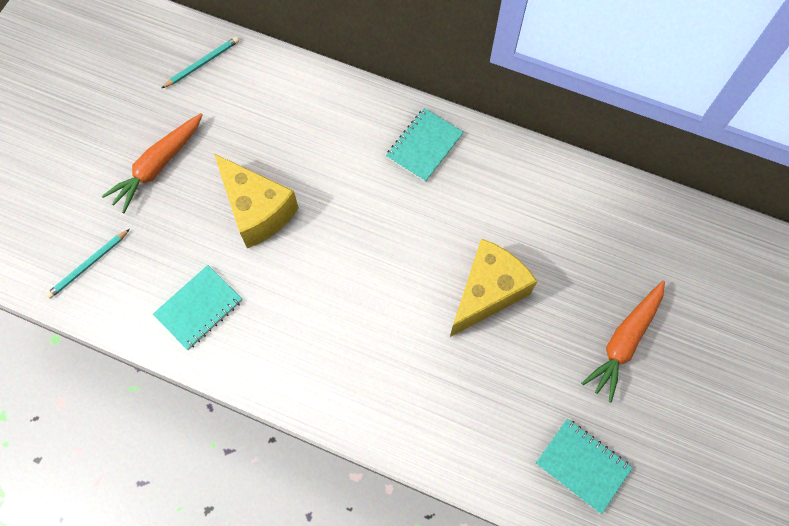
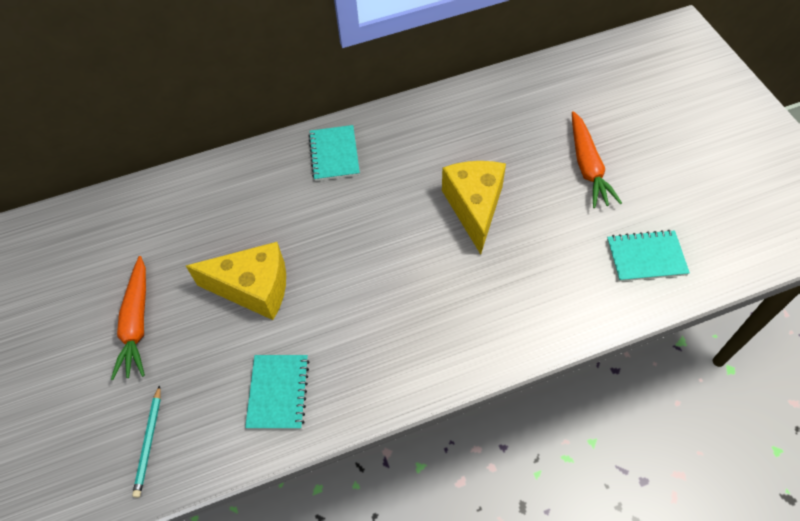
camera: 40 degrees left, 10 degrees down
(202, 63) = (102, 226): turquoise pencil -> none

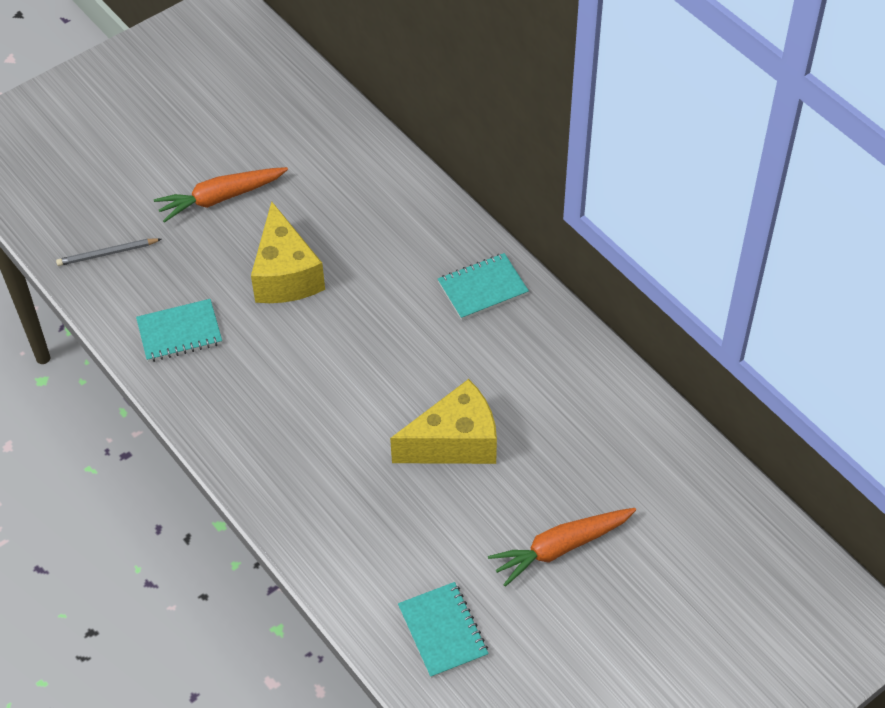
camera: 70 degrees right, 5 degrees down
(149, 442) = (107, 254): turquoise pencil -> grey pencil

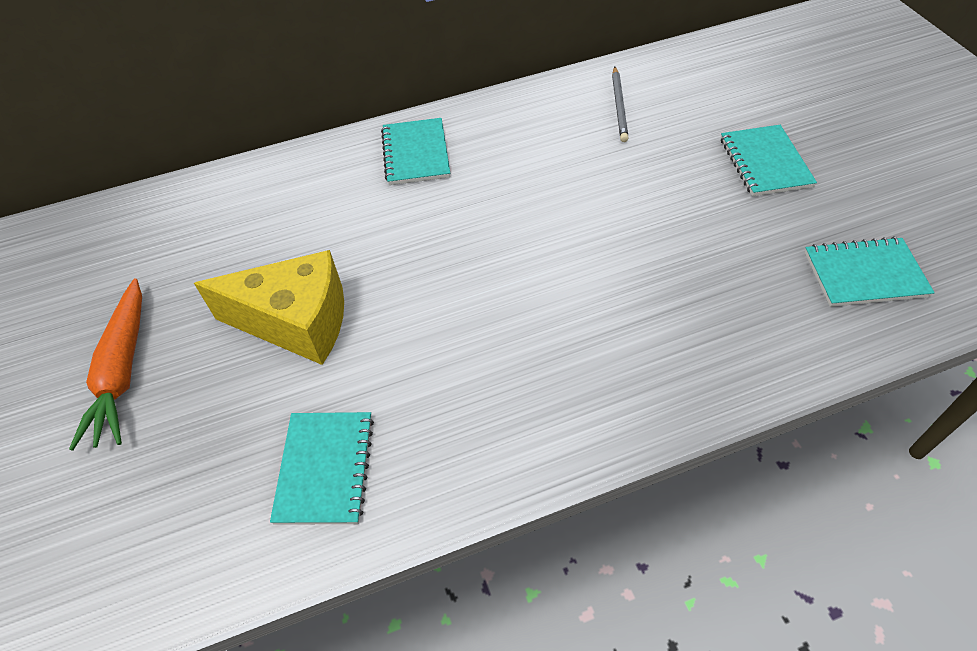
camera: 70 degrees left, 0 degrees up
(107, 254) = (119, 547): grey pencil -> grey pencil (619, 106)
(455, 442) = (611, 215): yellow cheese -> none
(560, 548) = (764, 163): orange carrot -> turquoise notebook

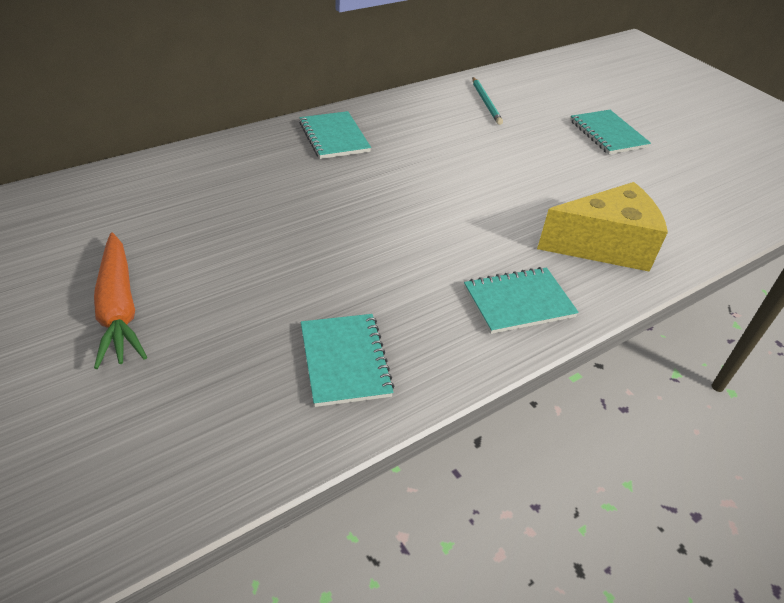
camera: 20 degrees left, 10 degrees down
(297, 322) = (276, 259): yellow cheese -> yellow cheese (604, 246)
(619, 106) = (486, 102): grey pencil -> turquoise pencil
(864, 274) = (706, 197): turquoise notebook -> turquoise notebook (518, 302)

